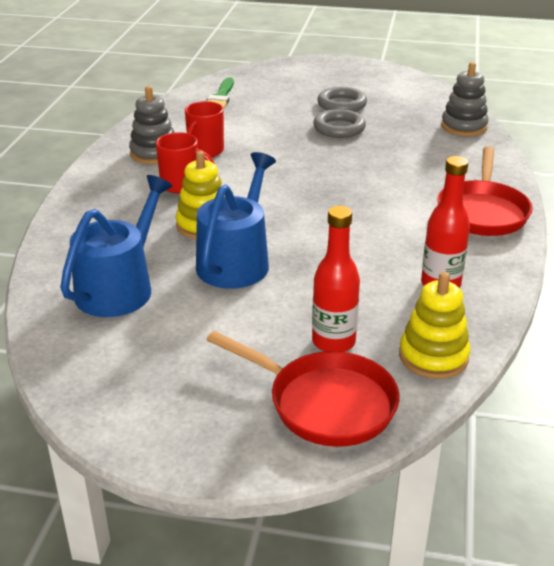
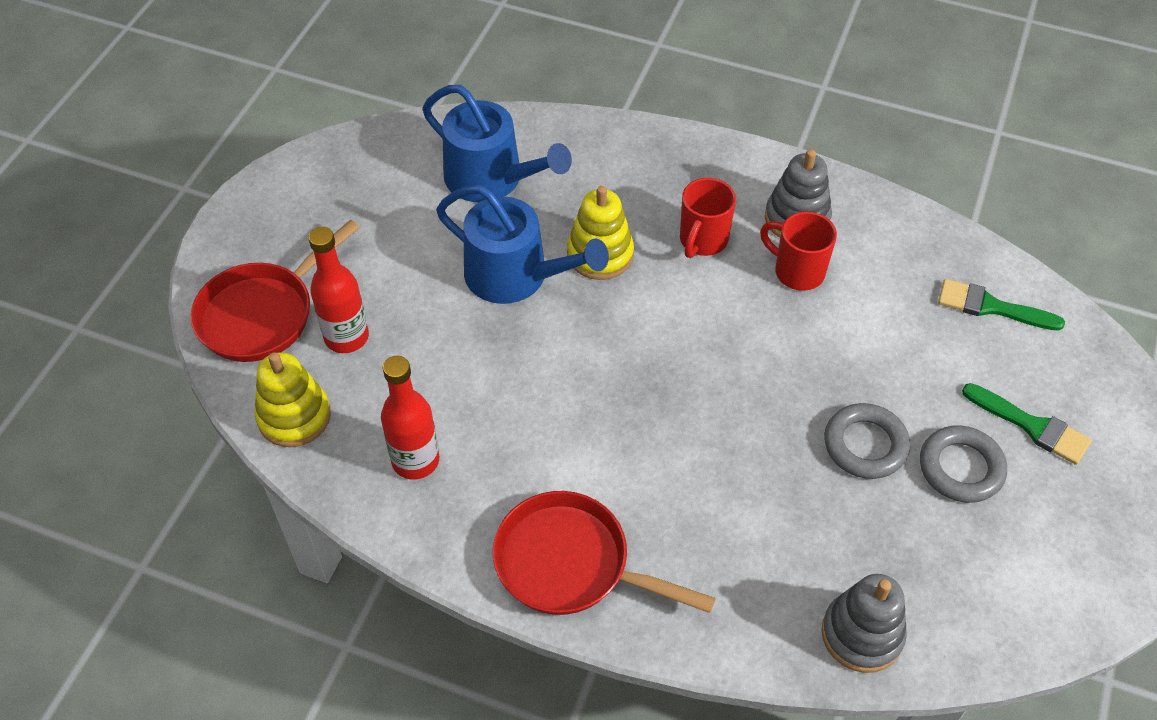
camera: 100 degrees right, 20 degrees up
(304, 88) = (1032, 426): none -> green brush

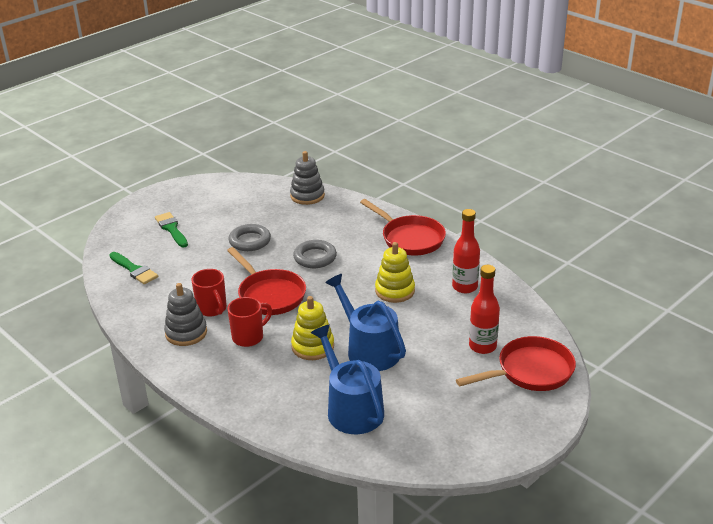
camera: 155 degrees left, 20 degrees down
(294, 416) = (523, 319): yellow stacking toy -> yellow stacking toy (395, 291)
(732, 329) = (269, 295): none -> red pan
(961, 468) = (217, 225): grey ring -> grey ring (315, 257)

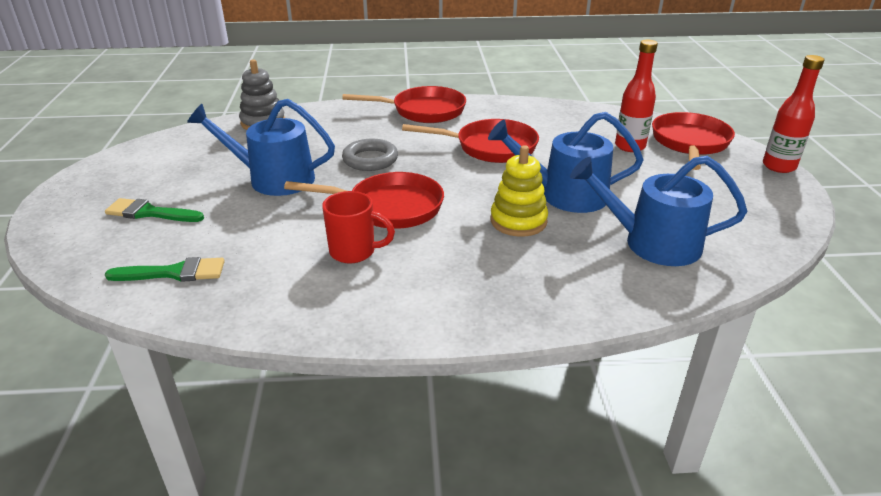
camera: 50 degrees left, 0 degrees up
(186, 333) = (370, 289): grey stacking toy -> none
(249, 337) = (445, 250): red mug -> none
(250, 241) = (274, 179): grey ring -> blue watering can
(395, 291) = (490, 147): yellow stacking toy -> red pan
(464, 287) = (533, 120): red bottle -> red bottle (778, 166)

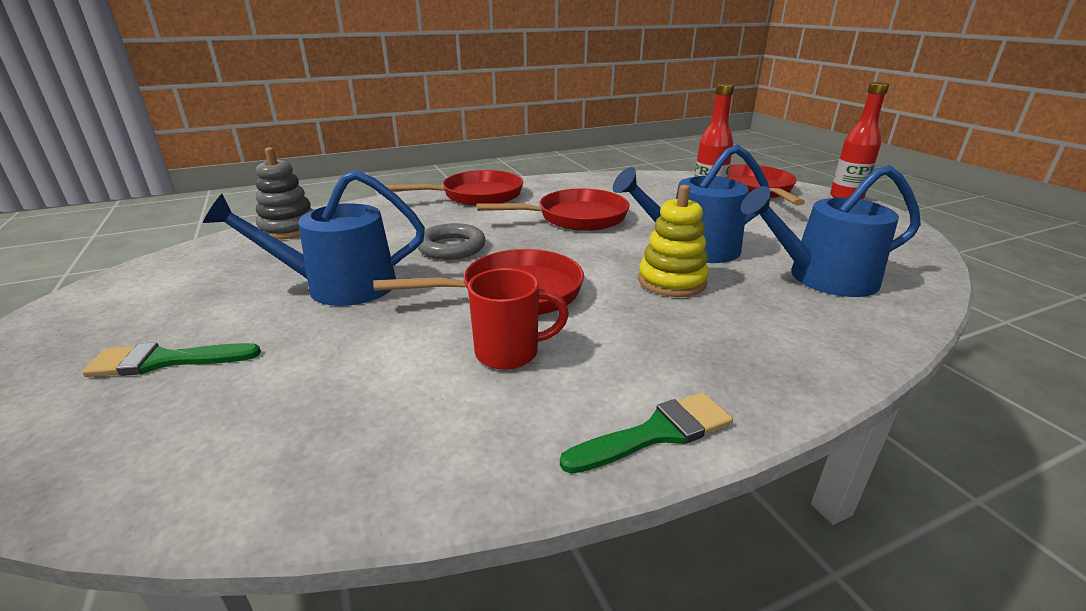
camera: 20 degrees left, 5 degrees down
(174, 273) = (247, 443): green brush -> green brush (656, 433)

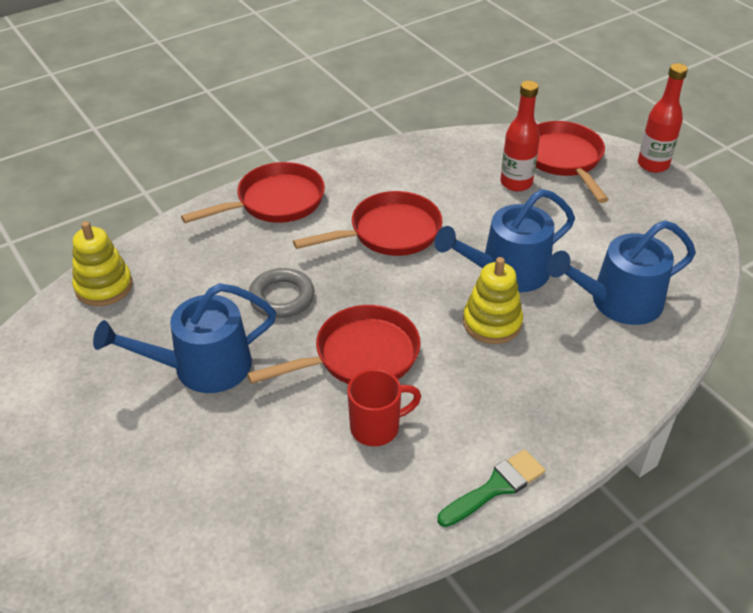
camera: 10 degrees left, 15 degrees up
(166, 361) = (109, 474): green brush -> none
(289, 229) = (104, 286): grey stacking toy -> yellow stacking toy

